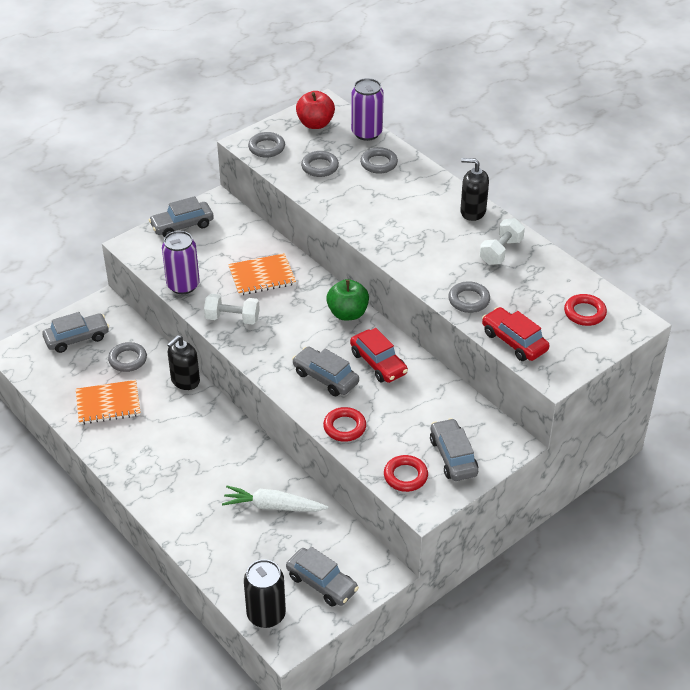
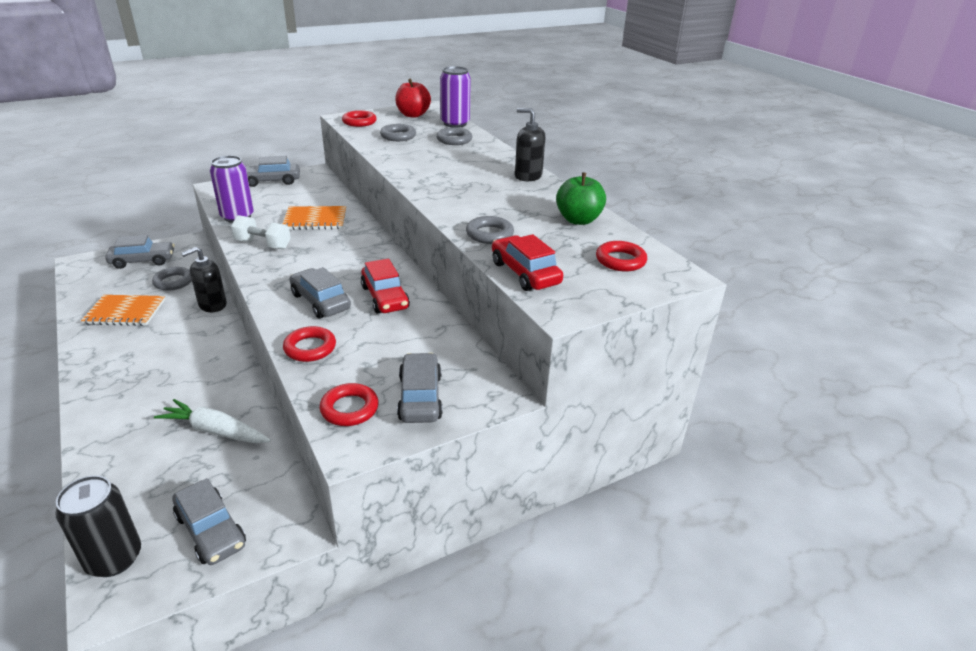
camera: 10 degrees right, 10 degrees down
(266, 148) = (359, 122): grey ring -> red ring
(347, 313) = (379, 255): green apple -> green apple (578, 220)
(501, 251) = (544, 204): white dumbbell -> none

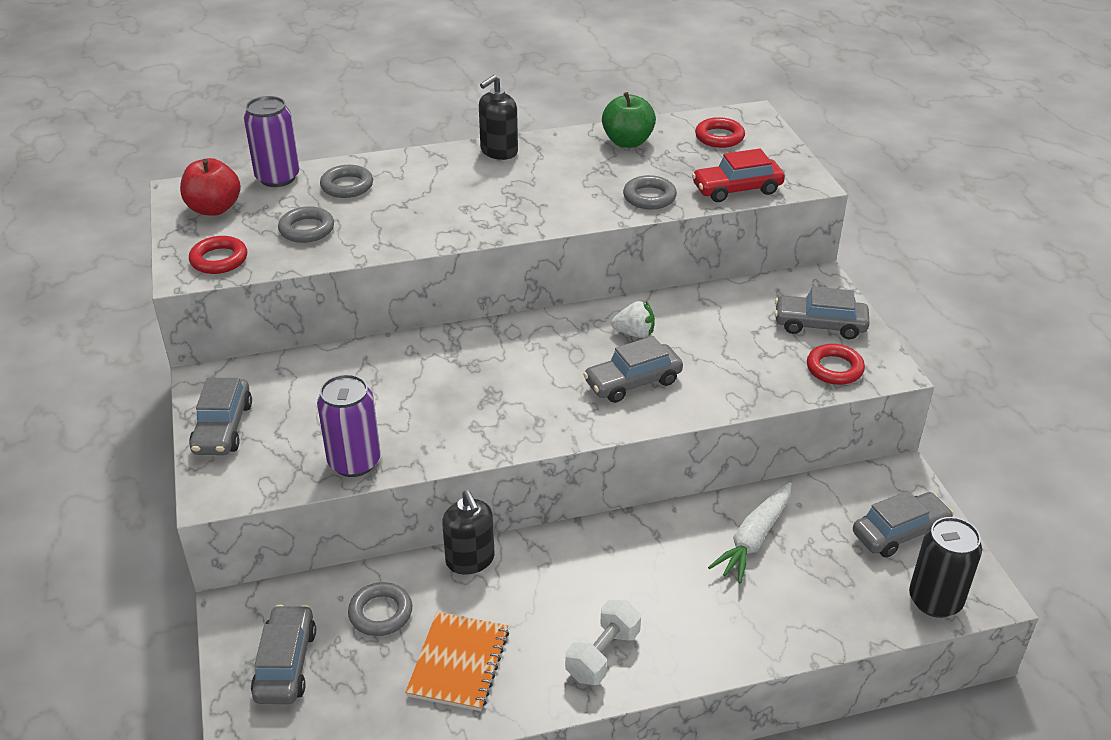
camera: 75 degrees left, 5 degrees up
(263, 244) = (462, 432): white dumbbell -> white dumbbell (603, 655)
(310, 348) = (729, 392): red ring -> none
(315, 220) = (400, 382): orange notebook -> none
(385, 297) = (634, 333): red car -> white strawberry

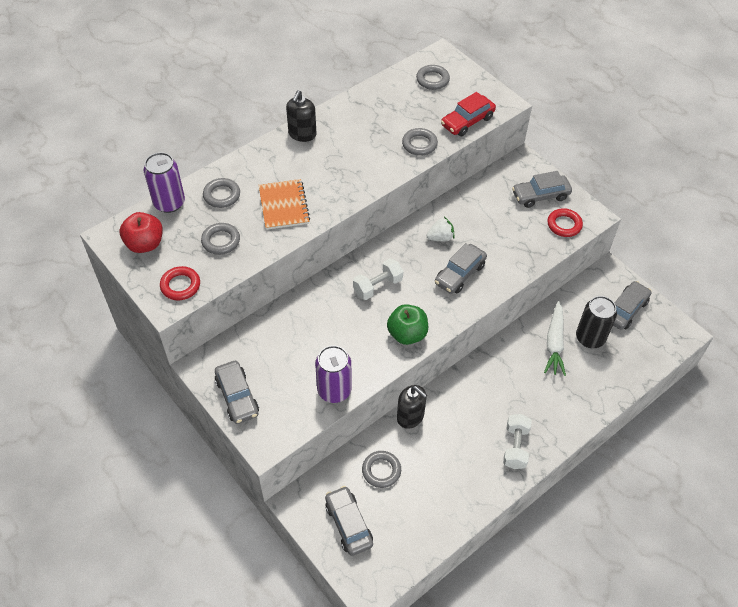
camera: 25 degrees left, 15 degrees up
(459, 663) = (443, 483): orange notebook -> orange notebook (284, 205)
(505, 362) = (377, 286): none -> white dumbbell
(627, 142) = (379, 101): green apple -> green apple (407, 334)
(719, 137) = (432, 80): red ring -> grey ring
(935, 600) = (661, 346): black can -> black can (590, 338)

